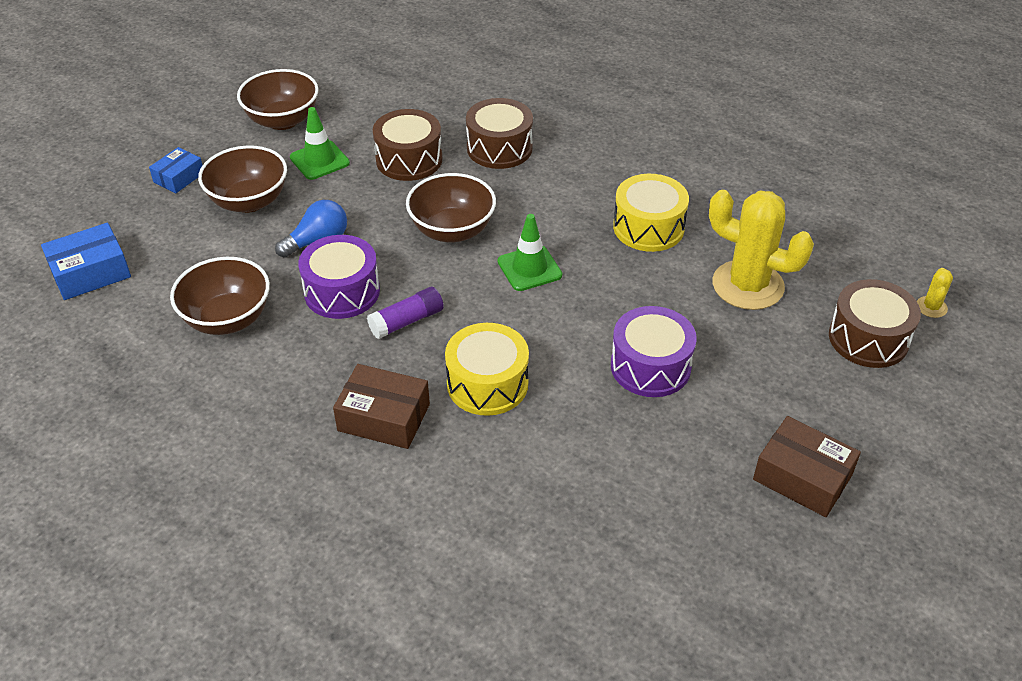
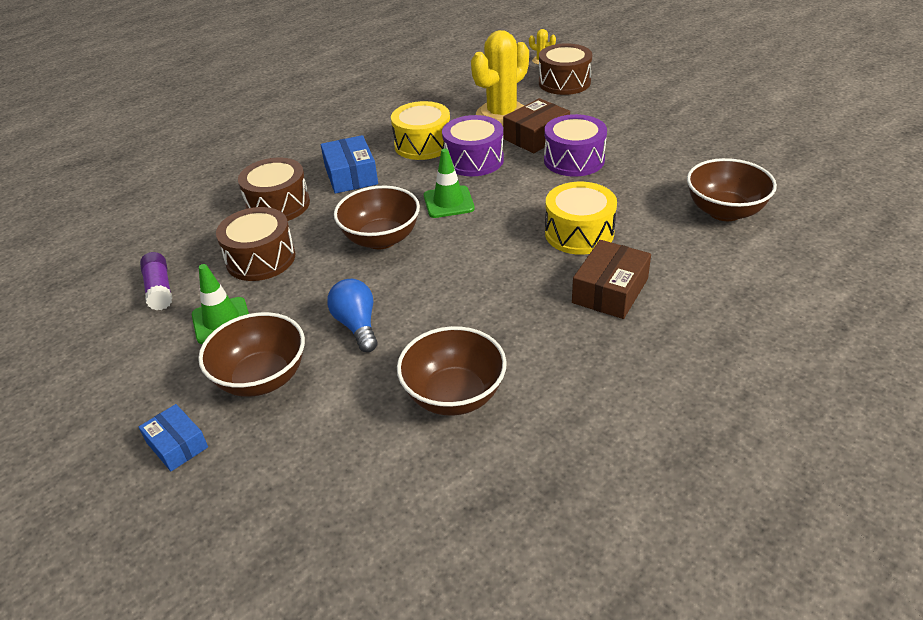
camera: 75 degrees left, 5 degrees down
(90, 273) = (326, 532): blue box -> blue box (351, 175)
(282, 120) = (125, 349): brown bowl -> brown bowl (724, 211)
(342, 292) = (440, 310): purple drum -> purple drum (474, 160)
(407, 321) = (493, 272): purple glue stick -> purple glue stick (159, 289)
(802, 477) = (680, 119): brown box -> brown box (536, 136)

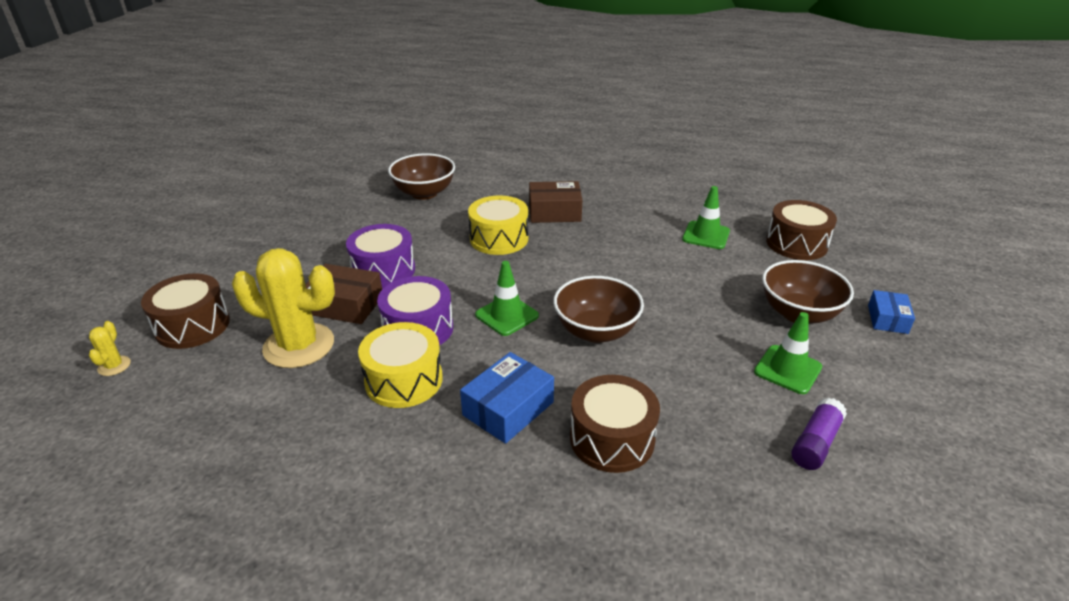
camera: 125 degrees left, 5 degrees down
(261, 259) = (699, 395): brown drum -> brown drum (796, 244)
(357, 325) = (702, 296): blue light bulb -> none
(454, 395) = (706, 235): brown bowl -> green traffic cone

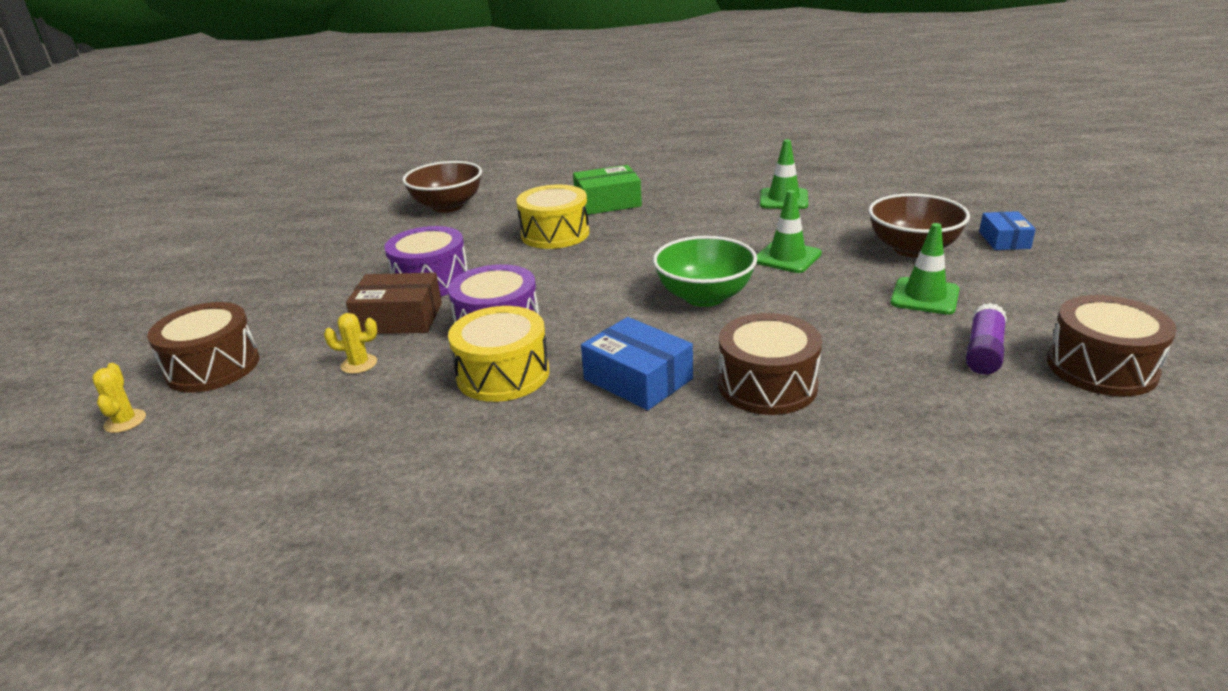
camera: 10 degrees left, 5 degrees down
(299, 346) = (359, 364): yellow cactus -> yellow cactus, size x0.42
(507, 315) = (596, 298): green traffic cone -> green traffic cone (787, 257)
(508, 408) = (638, 379): blue box -> blue box turned 75 degrees counterclockwise
(554, 212) = (607, 202): brown box -> green box
(596, 331) = (704, 297): brown bowl -> green bowl
(796, 244) = (882, 193): brown drum -> brown drum (1101, 367)

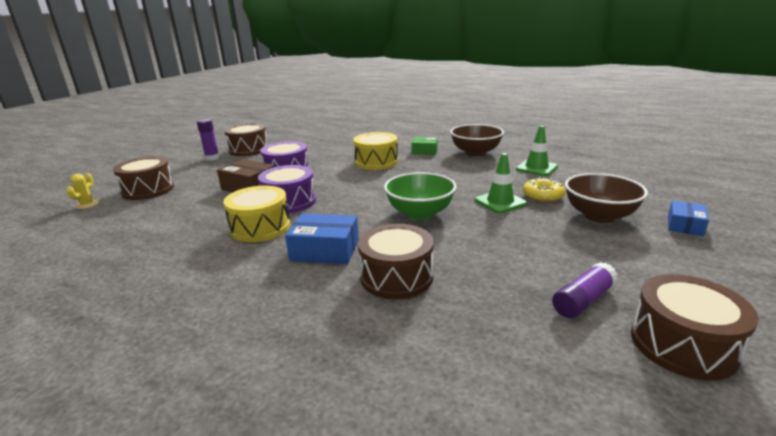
camera: 25 degrees right, 5 degrees down
(256, 285) = (212, 158): none -> purple glue stick
(307, 256) = (248, 150): none -> brown drum
(359, 364) = (204, 204): yellow cactus -> none
(447, 206) = (339, 139): brown bowl -> brown bowl (475, 153)
(607, 202) = (424, 151): green box -> green box, size x0.65
(638, 379) = (325, 250): blue box -> blue box turned 60 degrees counterclockwise
(829, 238) = (542, 196): none -> yellow donut
(924, 296) = (575, 249): green traffic cone -> none

